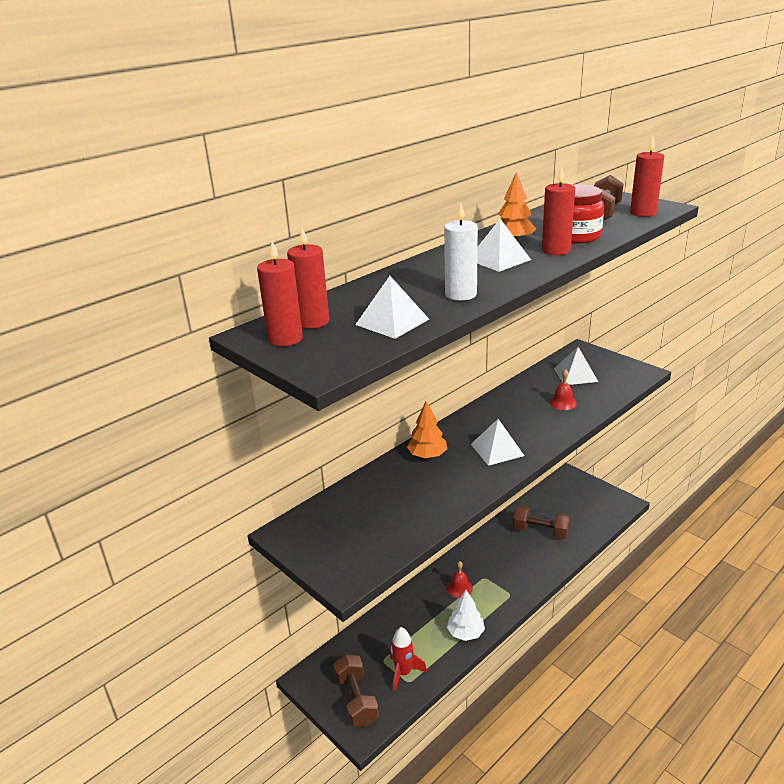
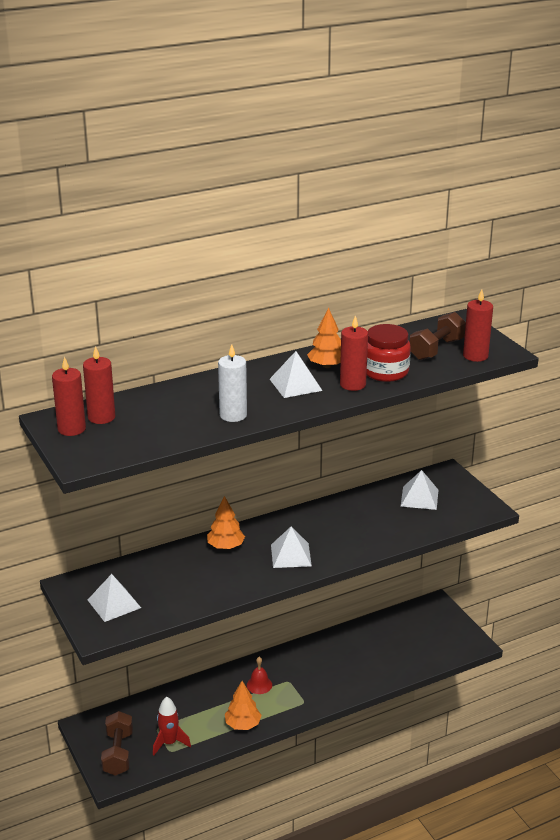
camera: 15 degrees right, 0 degrees up
(392, 322) = (160, 430): white pyramid -> white pyramid (114, 603)
(465, 633) = (243, 724): white tree -> orange tree
(540, 531) = (369, 652): brown dumbbell -> none
(563, 403) = (385, 523): red bell -> none

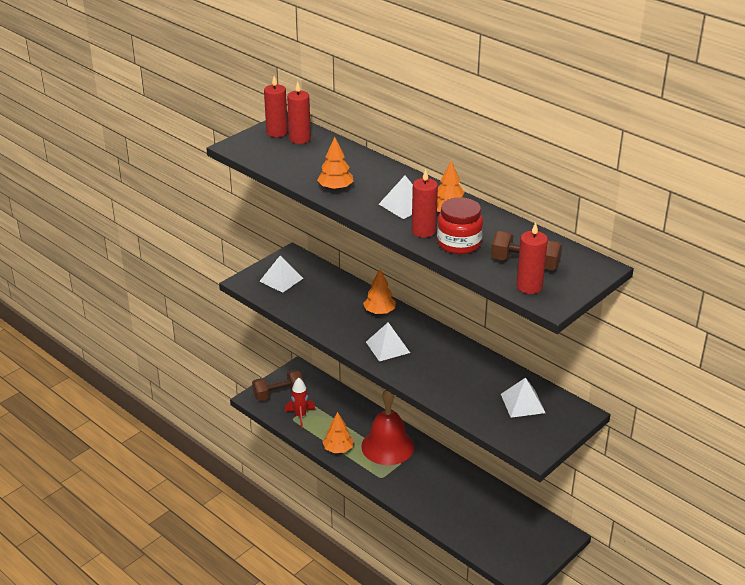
camera: 70 degrees right, 5 degrees up
(233, 415) = (335, 188): white candle -> orange tree
(259, 685) = (387, 446): red bell -> red bell, size x2.35

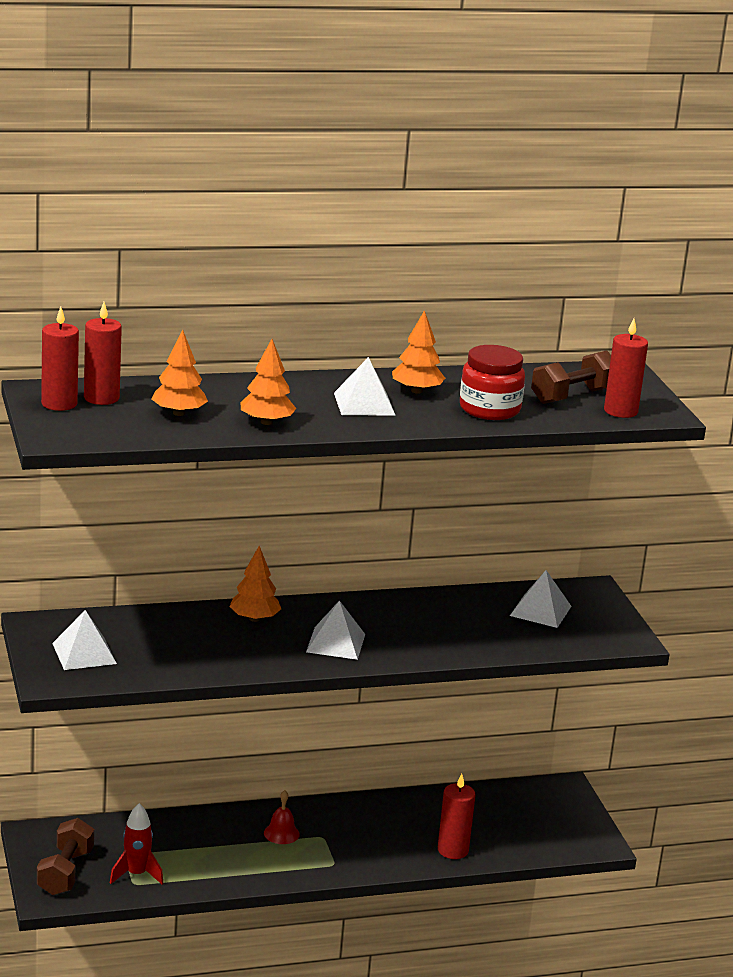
camera: 60 degrees left, 10 degrees down
(338, 449) = (241, 873): orange tree -> orange tree (179, 413)
(387, 446) = (281, 833): red bell -> red bell, size x0.43
(423, 231) = (438, 415): red candle -> red candle (453, 850)

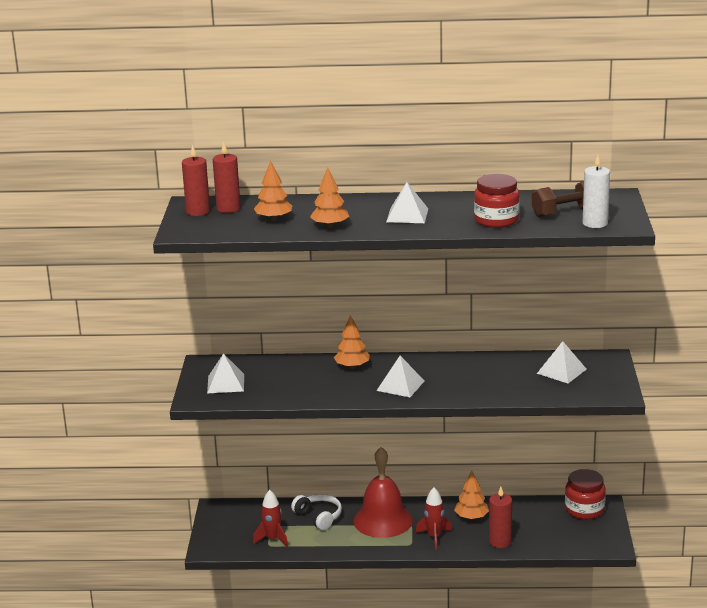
camera: 20 degrees right, 0 degrees up
(65, 872) = (226, 534): brown dumbbell -> none
(189, 836) = (319, 517): none -> white headphones
(281, 833) = (383, 520): red bell -> red bell, size x2.35
(362, 851) = (434, 537): none -> red rocket
(416, 391) = (451, 207): orange tree -> orange tree (471, 517)
(544, 796) = (584, 510): none -> red jar
(620, 411) = (595, 223): red candle -> white candle

